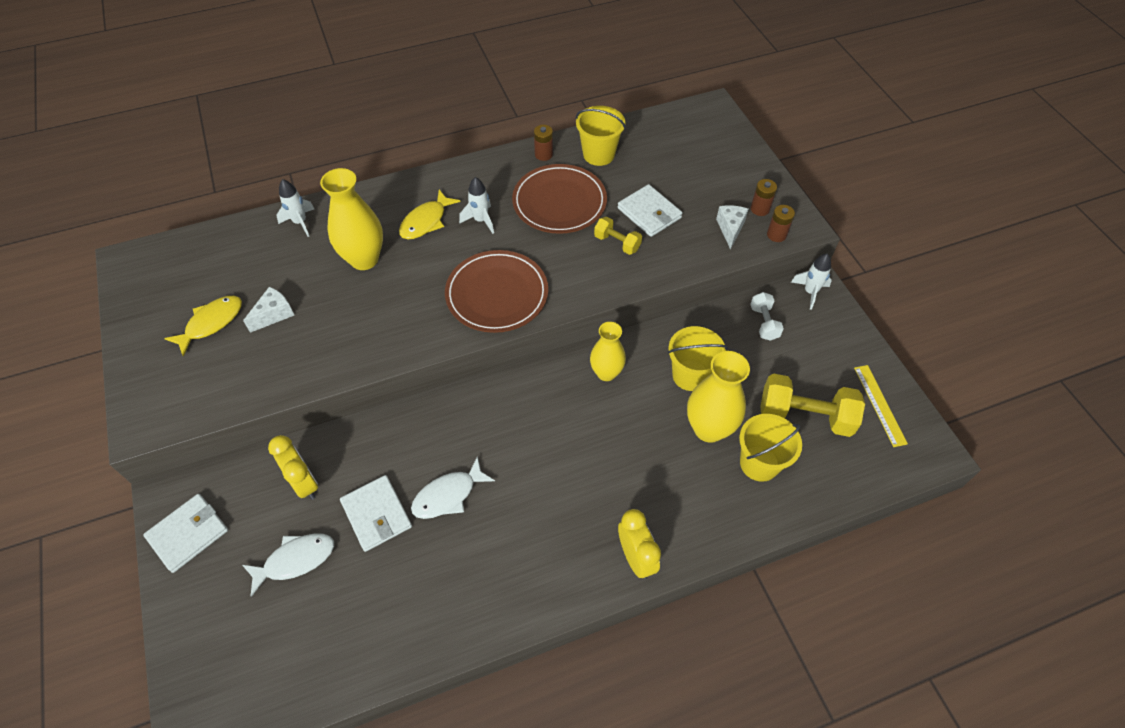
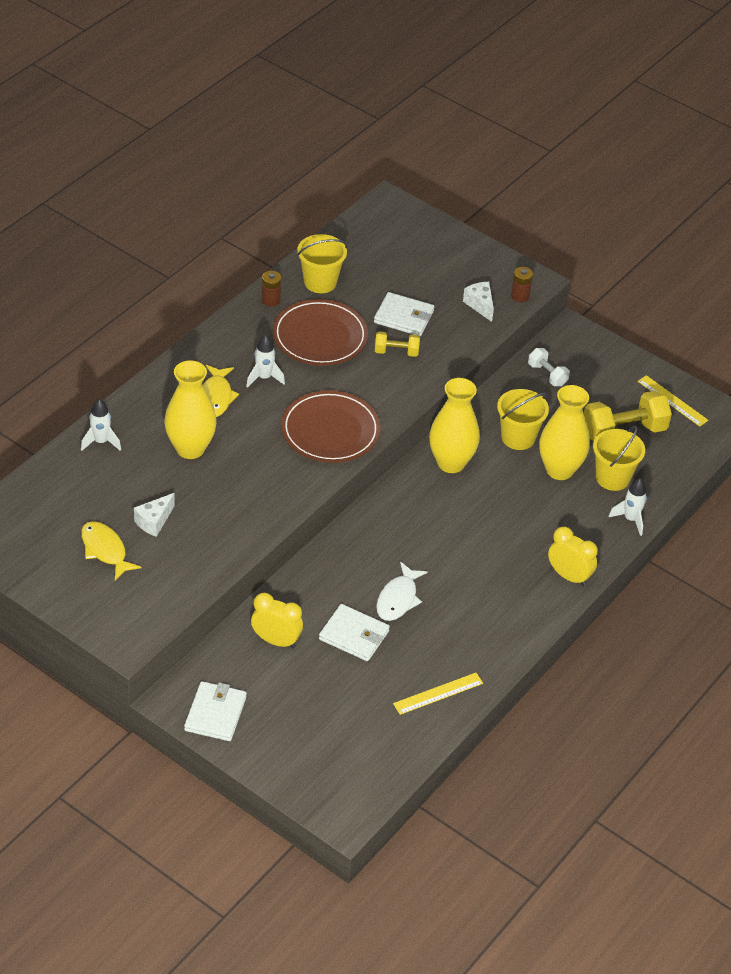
camera: 35 degrees left, 10 degrees down
(211, 323) = (105, 550): yellow fish -> yellow fish turned 45 degrees counterclockwise
(274, 314) = (154, 521): white cheese -> white cheese turned 150 degrees counterclockwise
(295, 560) = (318, 691): white fish -> none
(402, 629) = (438, 693): none -> yellow ruler
(606, 373) = (451, 463): yellow vase -> yellow vase, size x1.51
(760, 209) = (492, 279): brown battery -> none
(810, 292) = (567, 336): white rocket -> white rocket (630, 519)

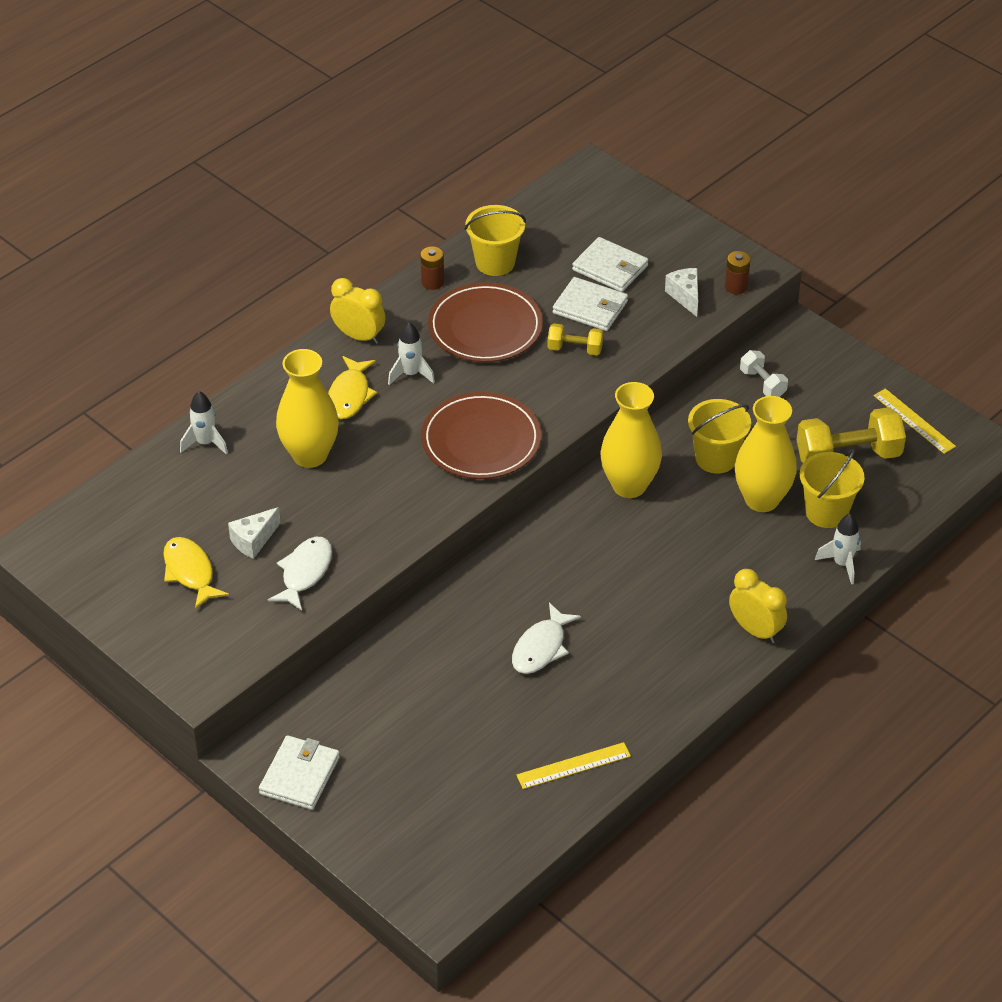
camera: 10 degrees right, 0 degrees up
(201, 546) = (305, 572): none -> white fish
(276, 641) = (386, 691): yellow clock -> yellow clock (359, 336)
(354, 635) = (481, 689): white wallet -> white wallet (610, 268)

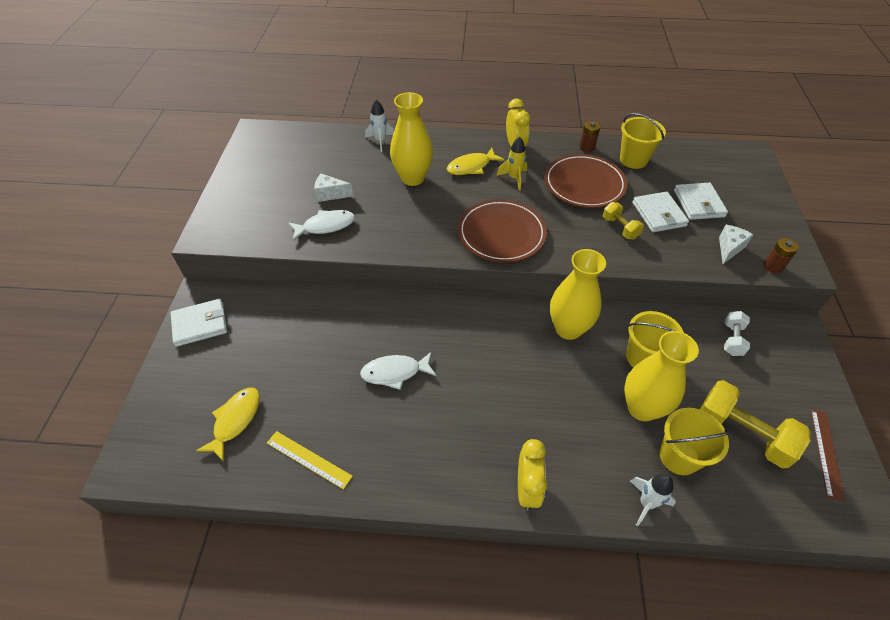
camera: 50 degrees right, 5 degrees up
(190, 572) = (286, 186): yellow fish -> yellow fish (235, 420)
(411, 374) = (514, 178): white rocket -> yellow rocket
(914, 421) = (826, 453): yellow ruler -> brown ruler

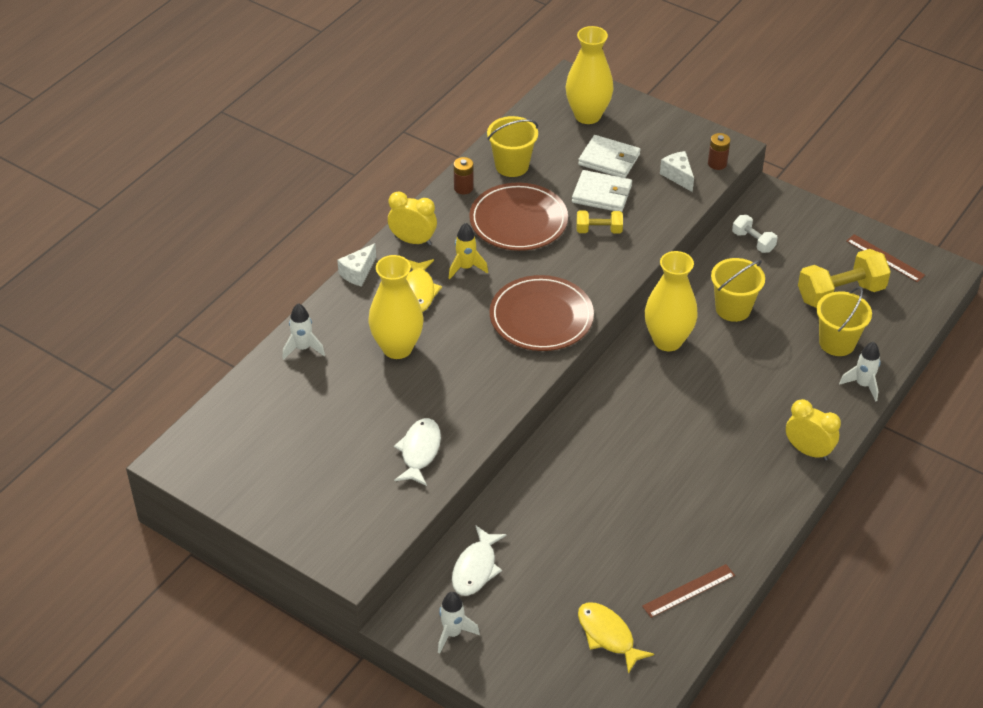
camera: 60 degrees left, 5 degrees down
(200, 324) = (452, 633): white wallet -> white rocket
(309, 459) = (688, 590): yellow ruler -> brown ruler
(330, 194) = (367, 429): white cheese -> white cheese (358, 273)
(395, 372) = (632, 490): white fish -> white fish (476, 568)
(642, 408) = (781, 339): yellow vase -> yellow vase (587, 115)

